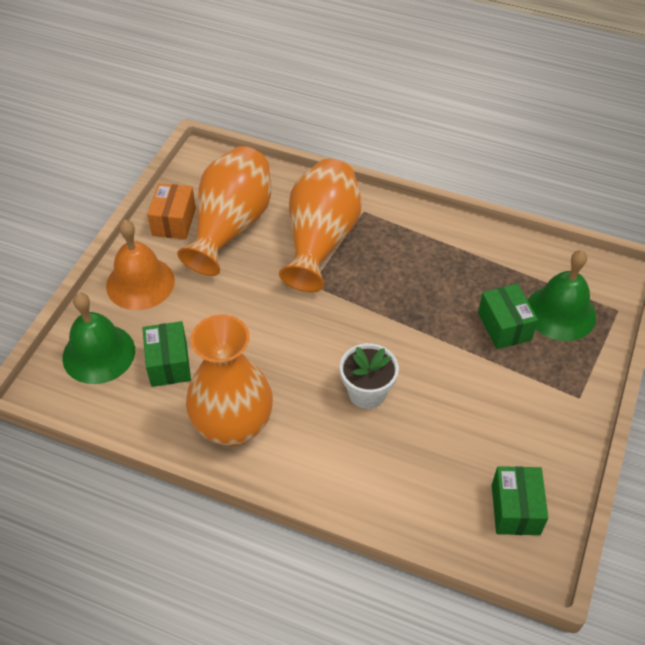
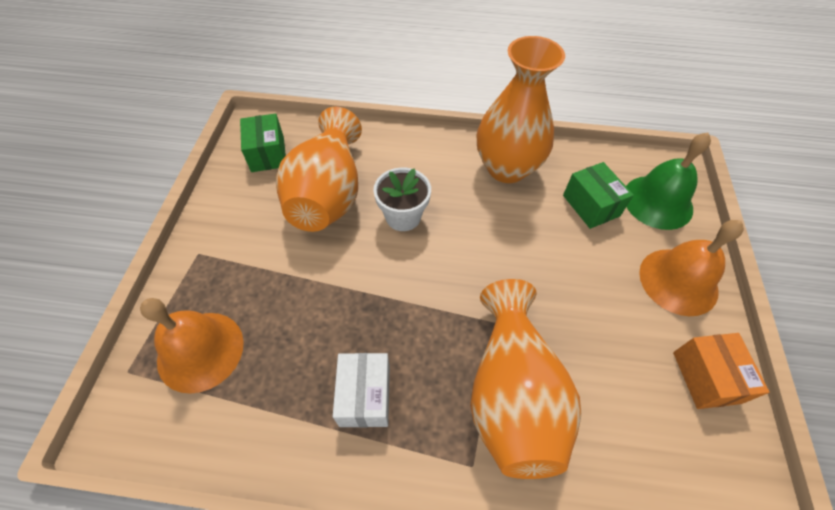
camera: 165 degrees right, 5 degrees up
(231, 226) = (634, 388): orange vase -> orange vase (328, 194)
(429, 259) = (365, 396): none -> white box
(504, 326) = (269, 316): green box -> none
(560, 312) = (200, 351): green bell -> orange bell

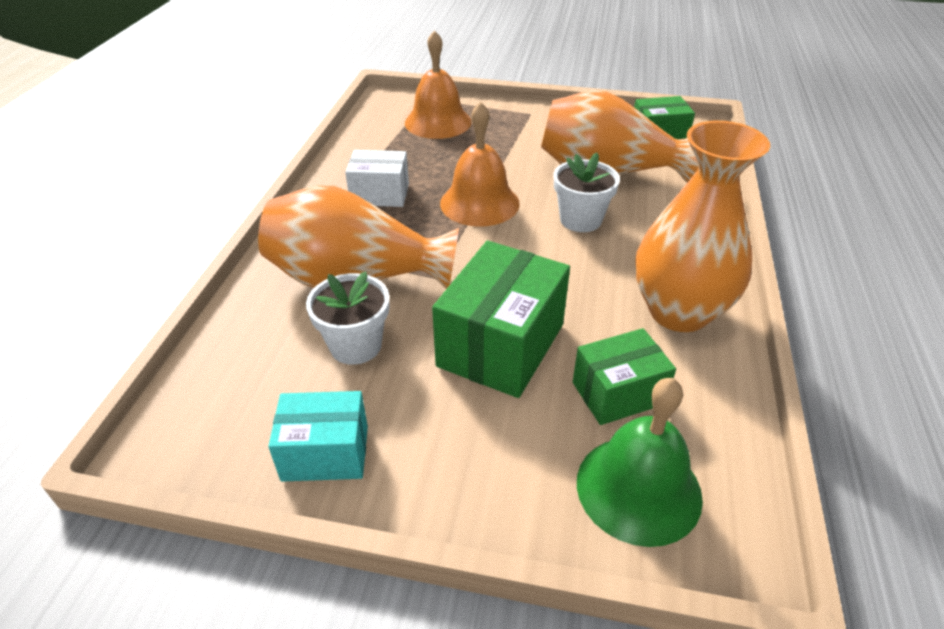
camera: 95 degrees right, 15 degrees down
(567, 270) = (501, 345): none -> green box
(597, 376) = (355, 345): none -> white flower pot
(678, 281) = (475, 468): orange bell -> orange bell (479, 203)
(706, 377) = (325, 453): orange box -> turquoise box

